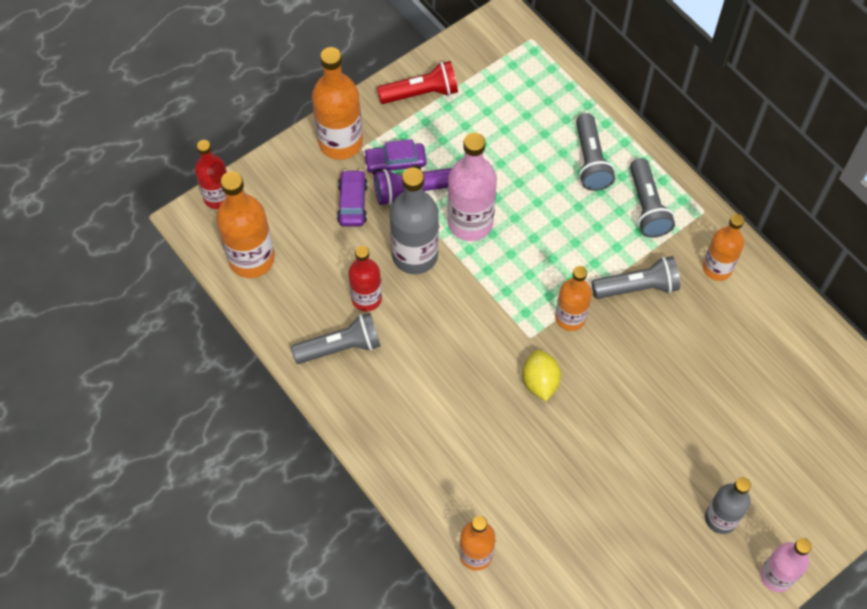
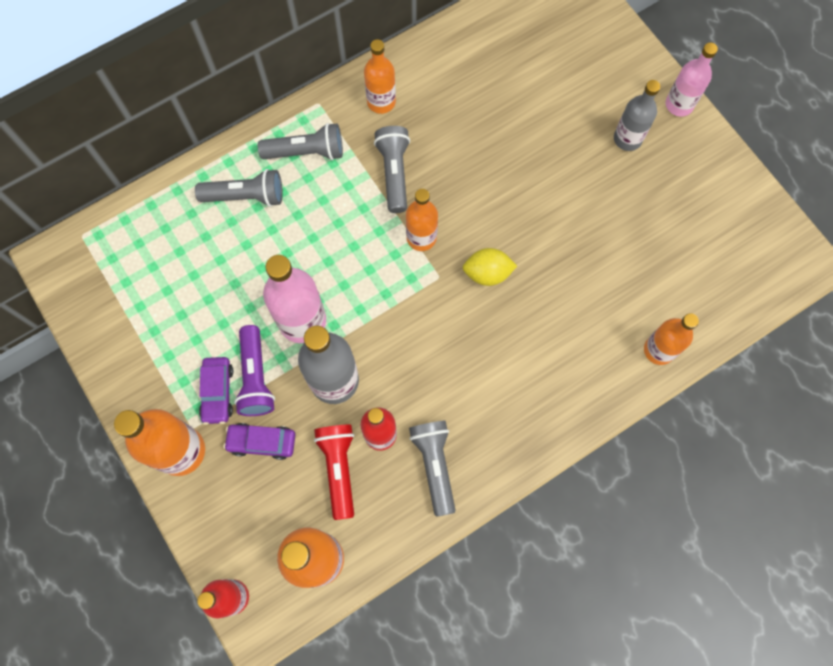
camera: 85 degrees left, 10 degrees up
(421, 93) = (131, 357): red flashlight -> red flashlight (339, 468)

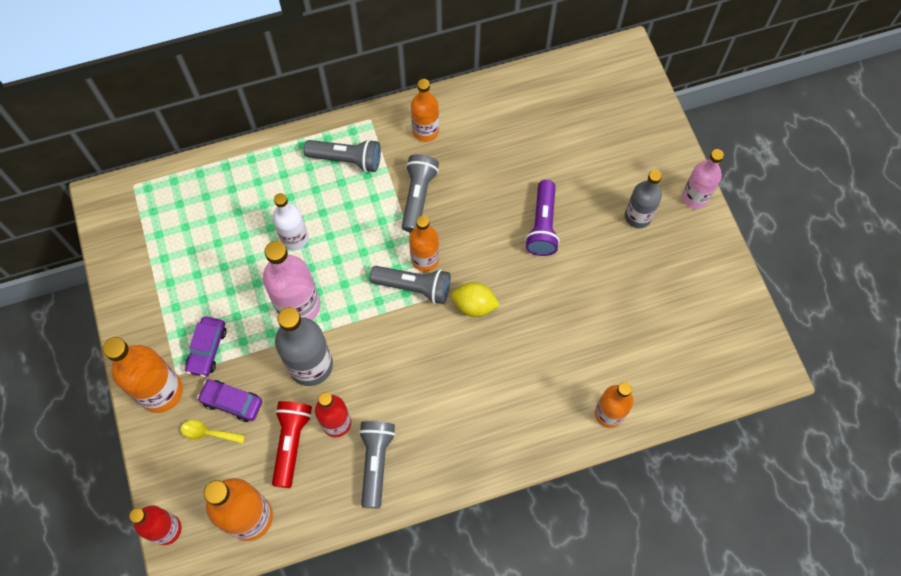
camera: 15 degrees right, 5 degrees down
(246, 196) = (282, 185): grey flashlight -> grey flashlight (414, 287)
(246, 482) = (208, 433): none -> yellow spoon
(256, 377) = (243, 345): purple flashlight -> purple flashlight (542, 225)
(276, 250) = (294, 238): none -> white bottle

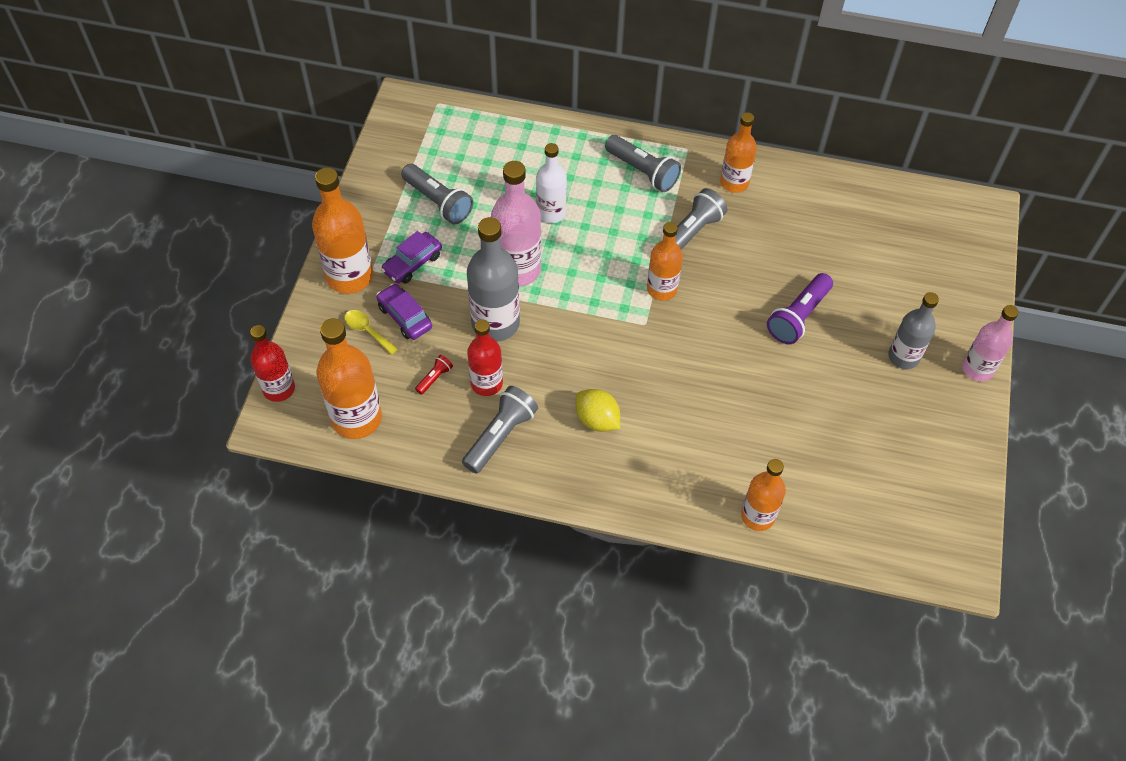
camera: 30 degrees right, 10 degrees down
(291, 443) = (434, 378): red flashlight -> red flashlight, size x0.49
(414, 287) = (635, 307): grey flashlight -> grey flashlight (438, 202)
(474, 305) = (684, 352): yellow lemon -> yellow lemon (597, 420)

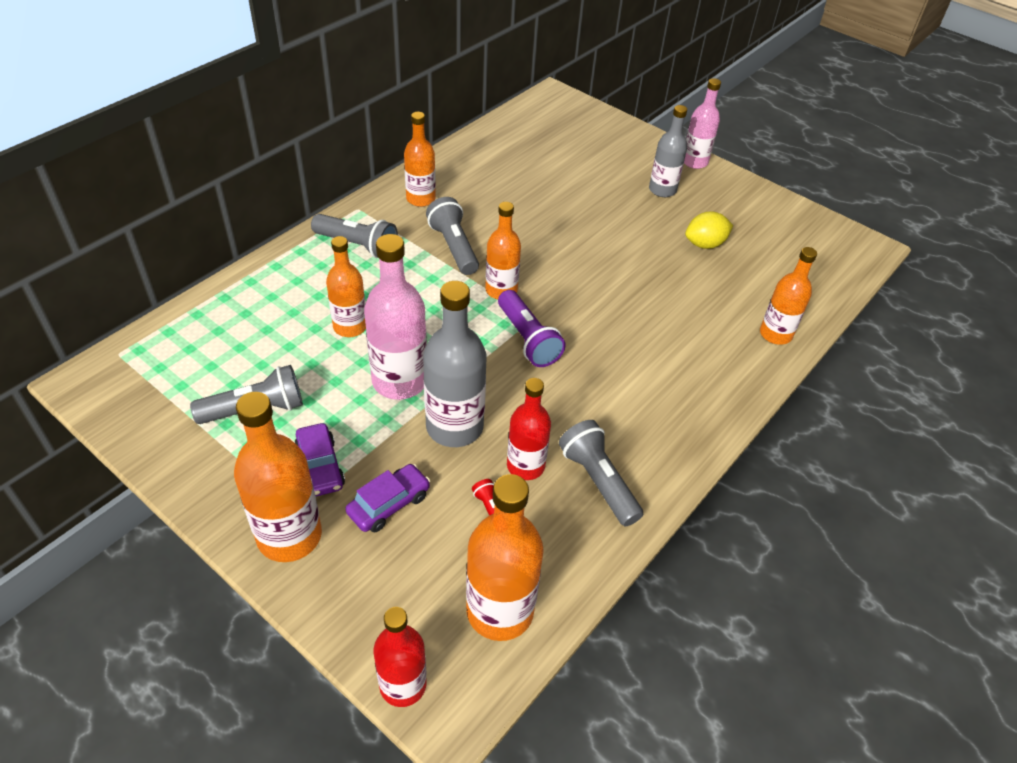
camera: 65 degrees left, 10 degrees down
(367, 331) = (382, 549): yellow spoon -> none
(405, 317) = (389, 504): purple car -> purple car turned 150 degrees clockwise
(551, 213) = (350, 326): white bottle -> orange bottle
(597, 420) = (620, 397): yellow lemon -> yellow lemon (705, 244)
(643, 171) = (357, 245): grey flashlight -> grey flashlight turned 45 degrees clockwise
(798, 317) = (588, 225): purple flashlight -> purple flashlight (528, 339)

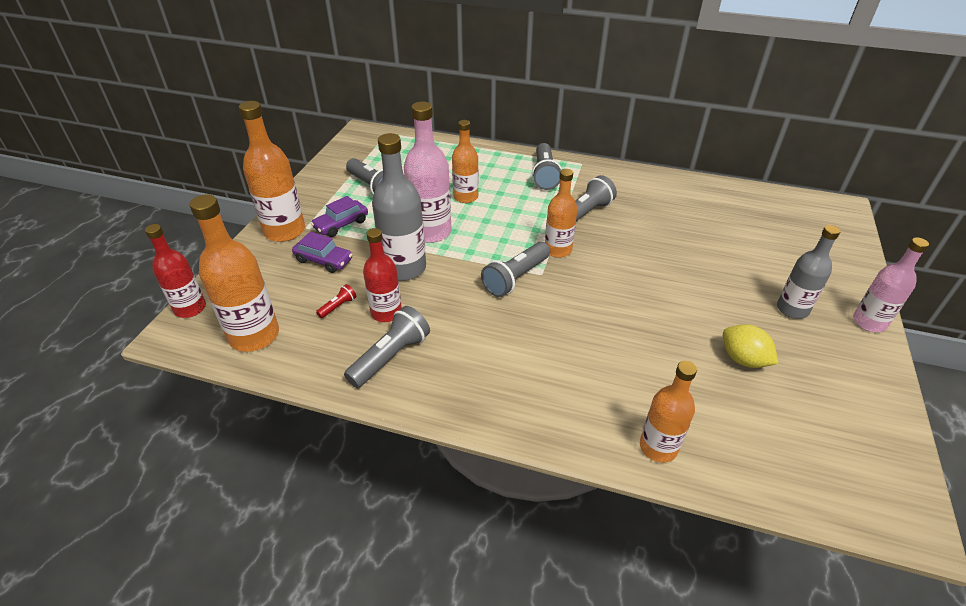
camera: 70 degrees right, 5 degrees down
(420, 199) = (621, 184): orange bottle -> none
(528, 339) = (516, 278): purple flashlight -> grey flashlight

